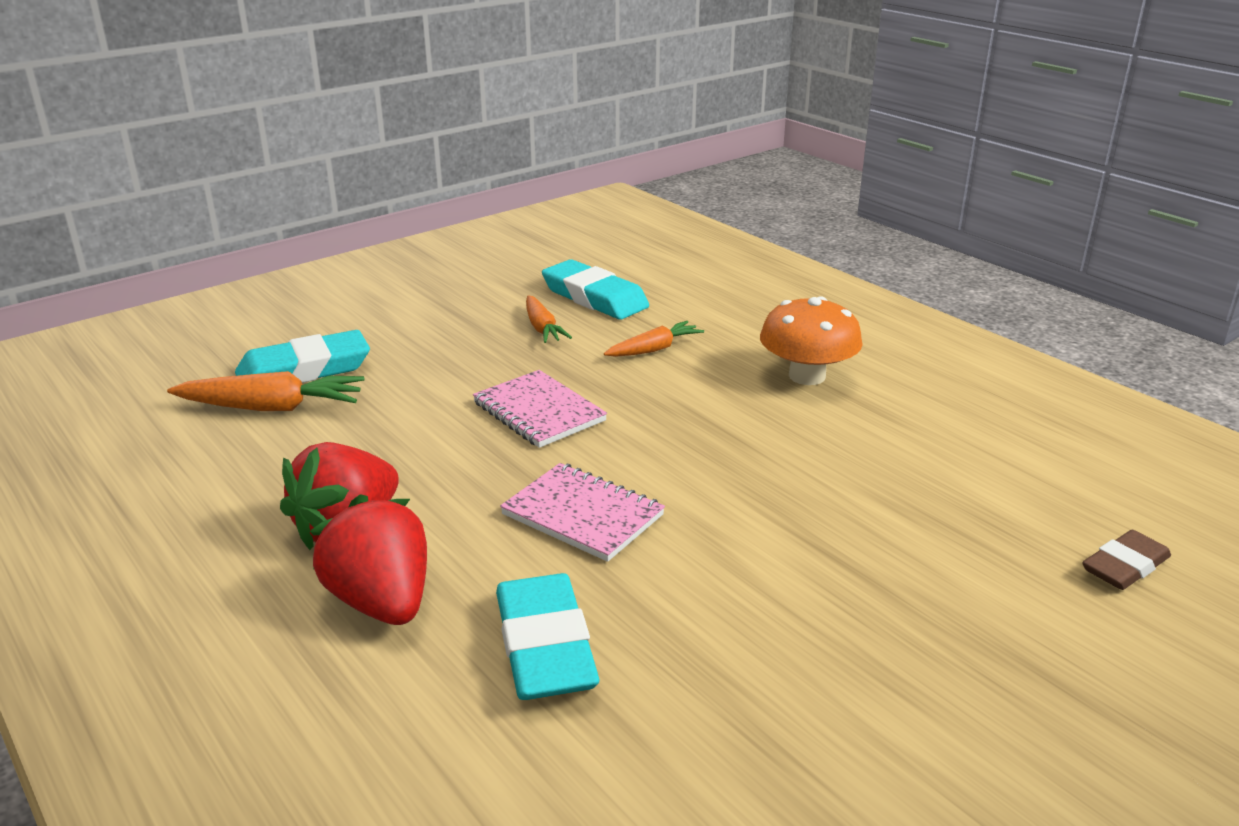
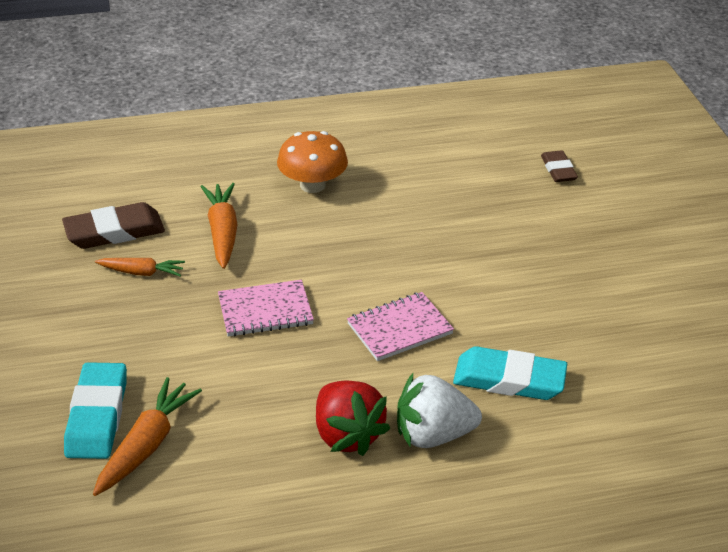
camera: 65 degrees left, 10 degrees up
(382, 601) = (433, 435): red strawberry -> white strawberry
(594, 297) = (114, 231): turquoise eraser -> brown eraser
(654, 349) = (222, 232): orange carrot -> orange carrot, size x1.56

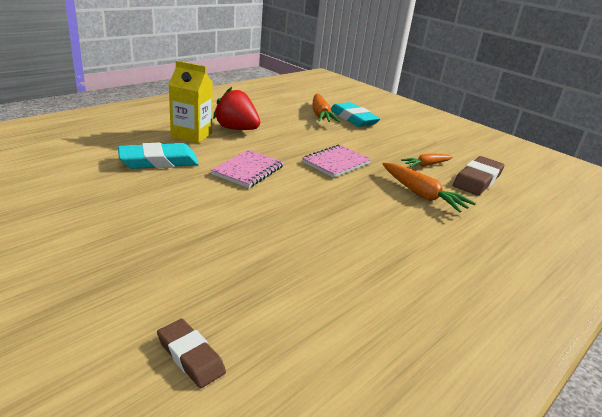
camera: 145 degrees right, 10 degrees down
(312, 185) = (417, 246): orange mushroom -> none
(433, 435) = (191, 135): white strawberry -> yellow carton

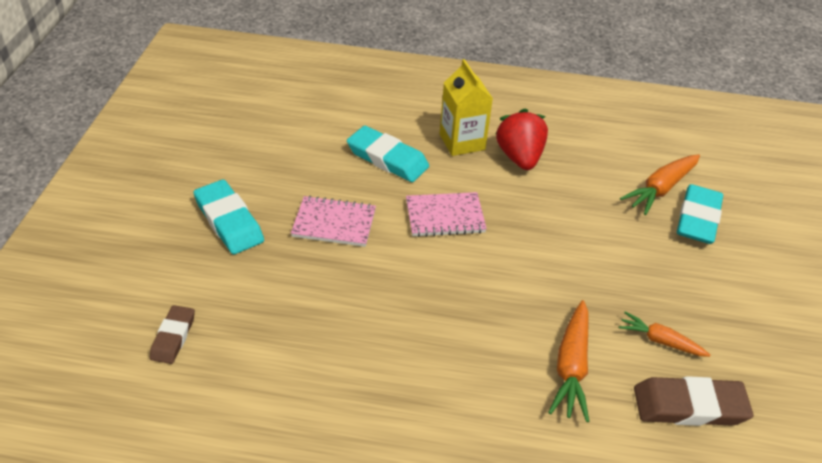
camera: 55 degrees right, 15 degrees up
(95, 253) = (229, 221): none -> turquoise eraser
(336, 163) = (550, 265): pink notebook -> pink notebook (334, 223)

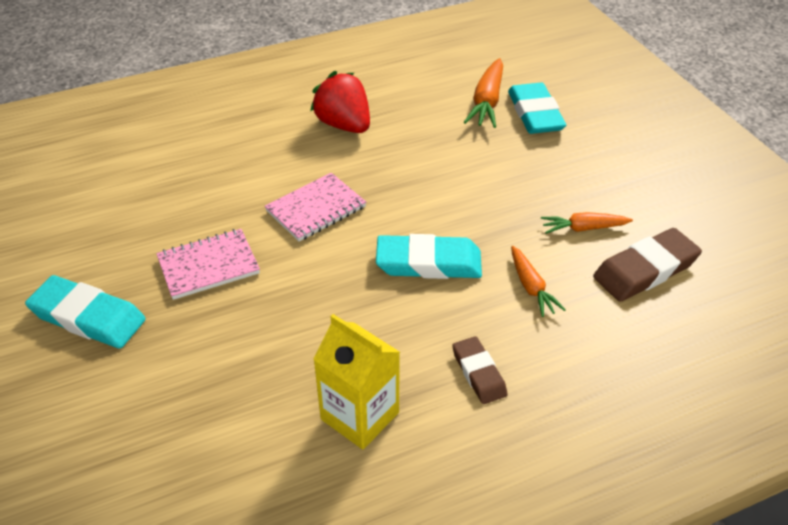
camera: 30 degrees left, 0 degrees up
(173, 337) = (118, 467): brown eraser -> brown eraser (478, 373)
(387, 158) = (215, 180): turquoise eraser -> turquoise eraser (428, 263)
(462, 142) = (278, 133): yellow carton -> yellow carton (360, 416)
(571, 367) = (531, 287): orange carrot -> orange carrot, size x0.64

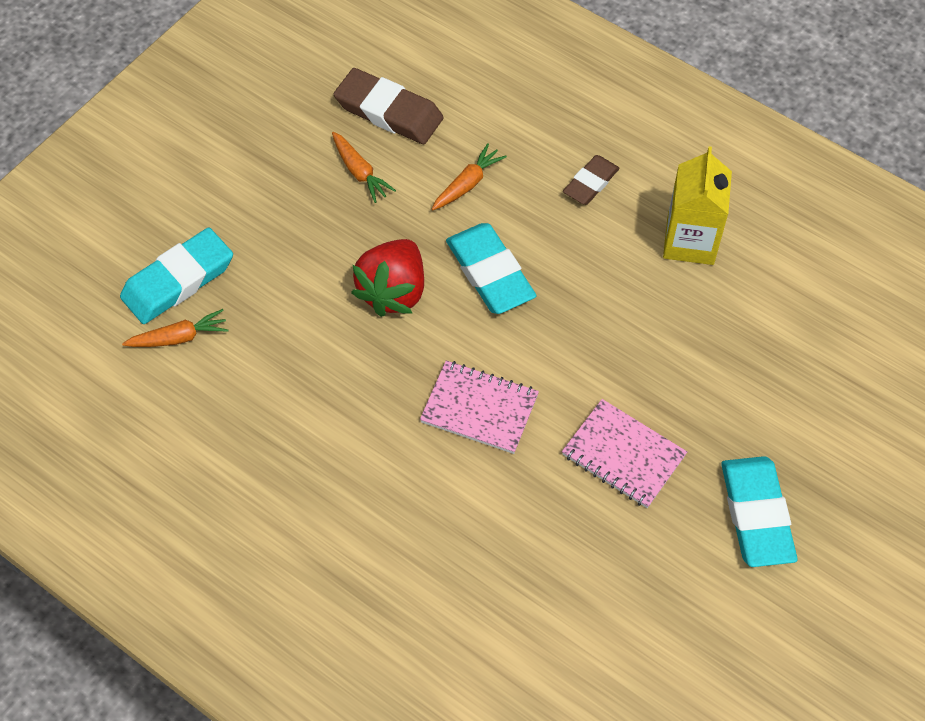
camera: 120 degrees left, 15 degrees up
(344, 125) = (315, 465): red strawberry -> red strawberry (393, 291)
(487, 102) = (179, 337): orange carrot -> orange carrot, size x0.64

